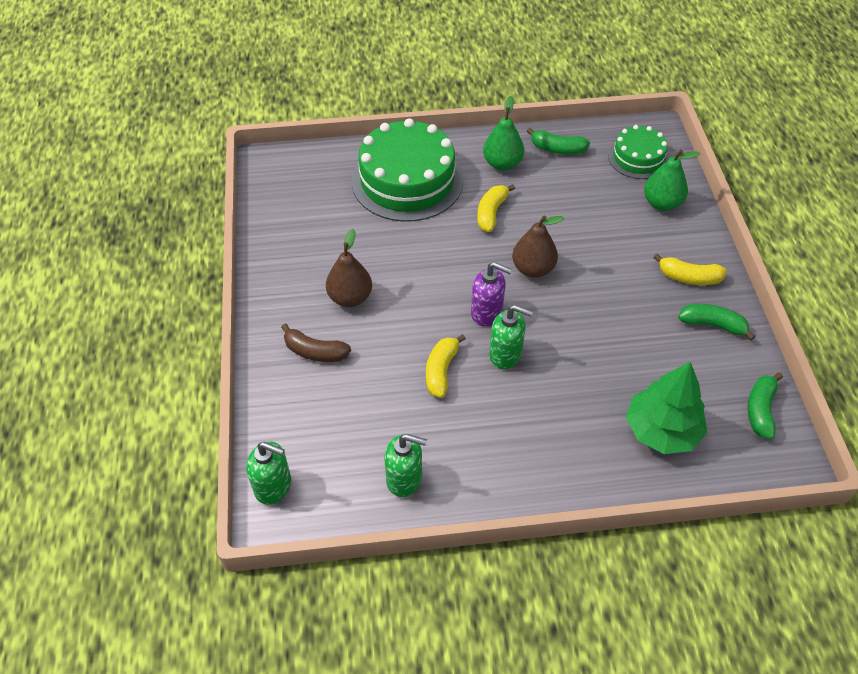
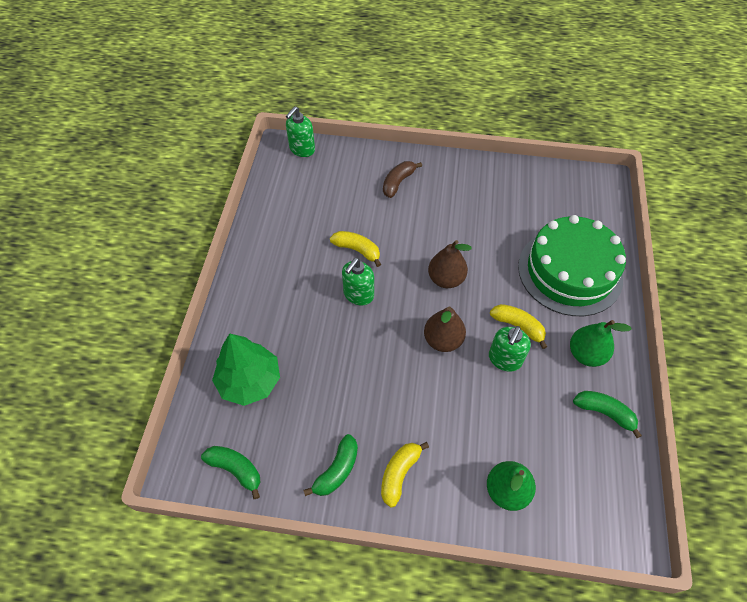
camera: 105 degrees right, 5 degrees up
(350, 297) = (442, 210): brown pear -> brown pear (446, 279)
(404, 479) = (279, 212): green soap dispenser -> green soap dispenser (504, 359)
(487, 313) = (403, 293): purple soap dispenser -> none
(557, 149) = (604, 413): green banana -> green banana turned 90 degrees clockwise
(638, 158) = (583, 494): green cake -> none

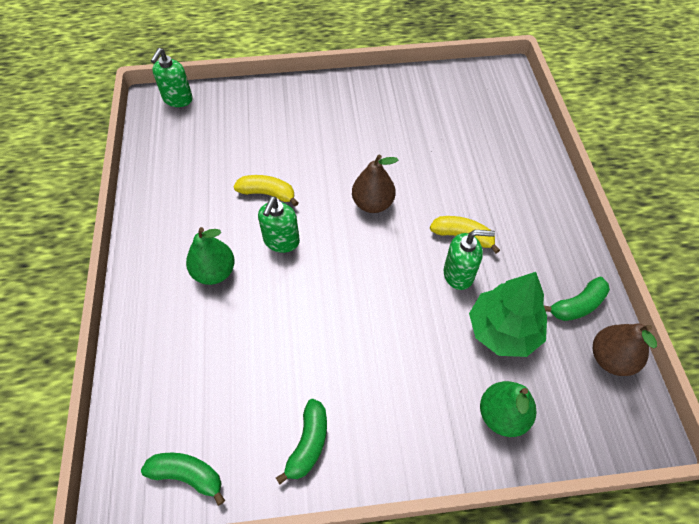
camera: 15 degrees left, 0 degrees up
(249, 381) = (179, 367): green tree -> green tree (503, 330)
(398, 182) = (293, 114): brown banana -> none
(399, 474) = (380, 428): yellow banana -> none
(443, 340) = (387, 269): brown pear -> brown pear (611, 359)
(504, 359) = (459, 274): green soap dispenser -> green soap dispenser turned 105 degrees counterclockwise
(570, 271) = (499, 168): green cake -> none
(586, 354) = (540, 249): green pear -> green pear (214, 272)
(604, 413) = (577, 305): green banana -> green banana turned 135 degrees clockwise

